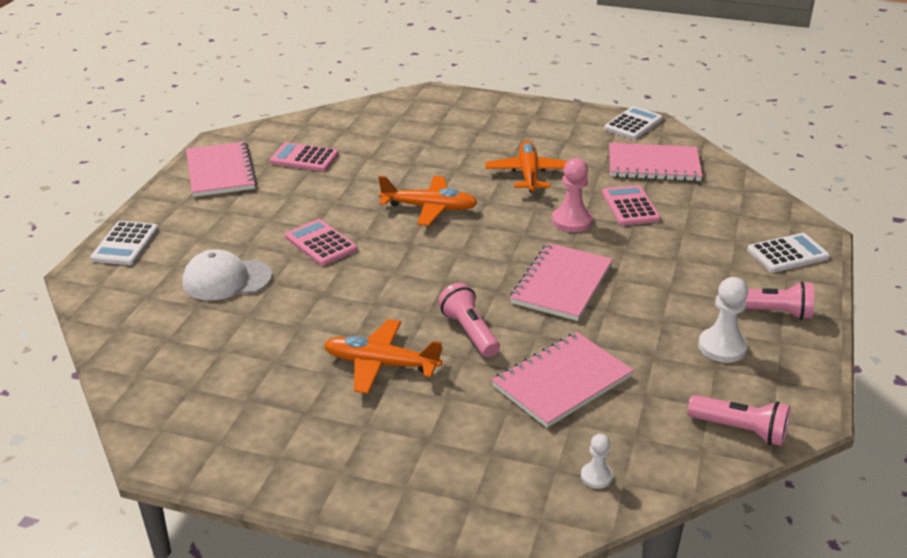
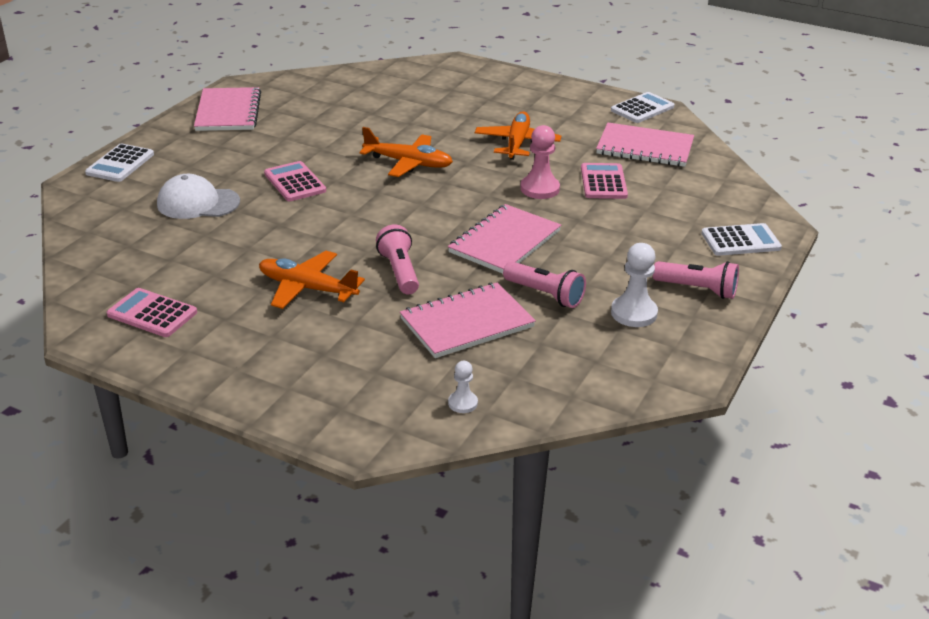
camera: 10 degrees right, 0 degrees up
(304, 158) = (310, 108): pink calculator -> pink calculator (152, 313)
(740, 430) = (616, 384): pink flashlight -> pink flashlight (545, 295)

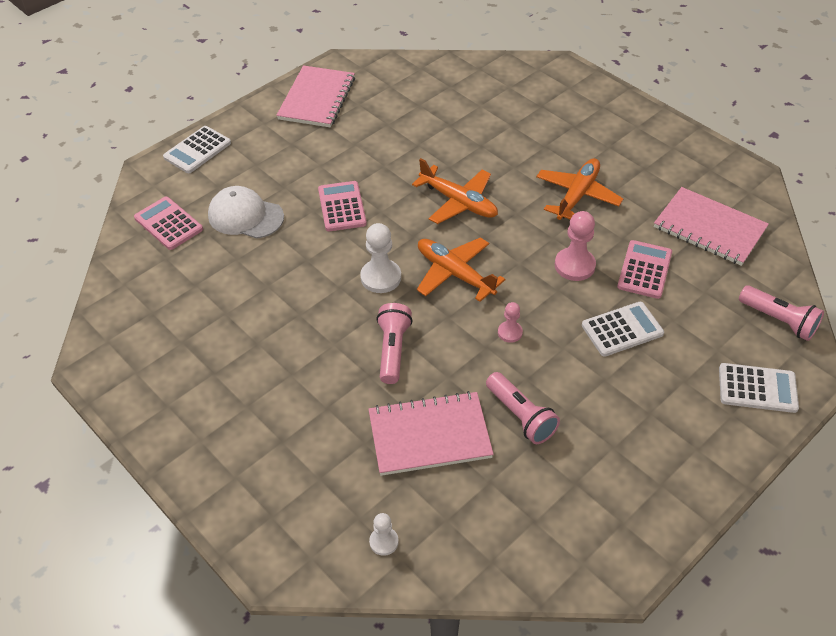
camera: 20 degrees right, 15 degrees up
(152, 313) = (155, 351): pink calculator -> pink calculator (168, 224)
(307, 288) = (300, 351): orange plane -> orange plane (454, 273)
(504, 242) = (510, 332): pink notebook -> pink pawn
(634, 313) = (600, 464): white pawn -> white pawn (381, 277)
(642, 109) = (730, 170): white calculator -> white calculator (622, 329)
(697, 289) = (681, 448): pink flashlight -> pink flashlight (778, 320)

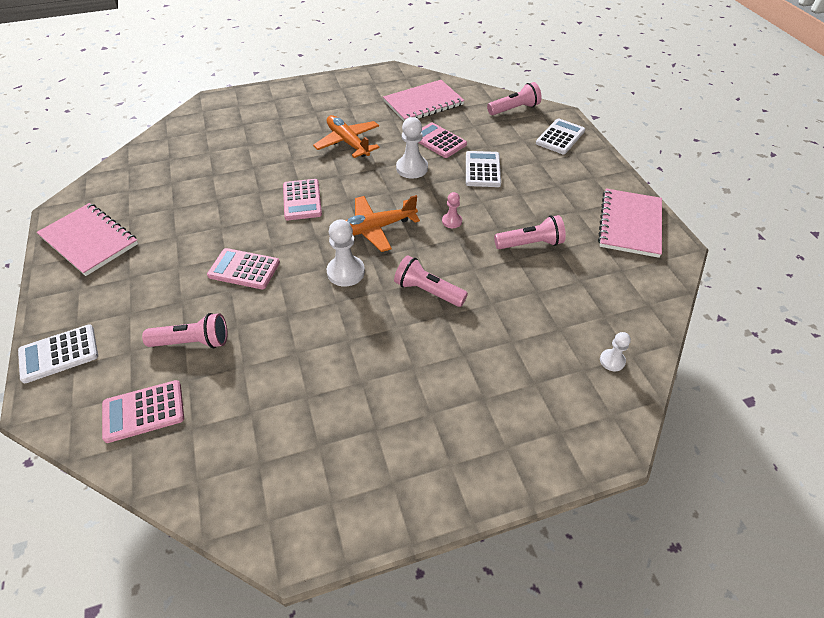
camera: 65 degrees left, 0 degrees up
(197, 150) = (59, 354): white calculator -> white calculator turned 90 degrees clockwise
(245, 216) = (192, 342): white cap -> pink flashlight
(429, 435) = (523, 299): pink notebook -> pink notebook (630, 224)
(458, 202) = (302, 200): orange plane -> pink calculator
(574, 265) = (412, 168): pink pawn -> white pawn

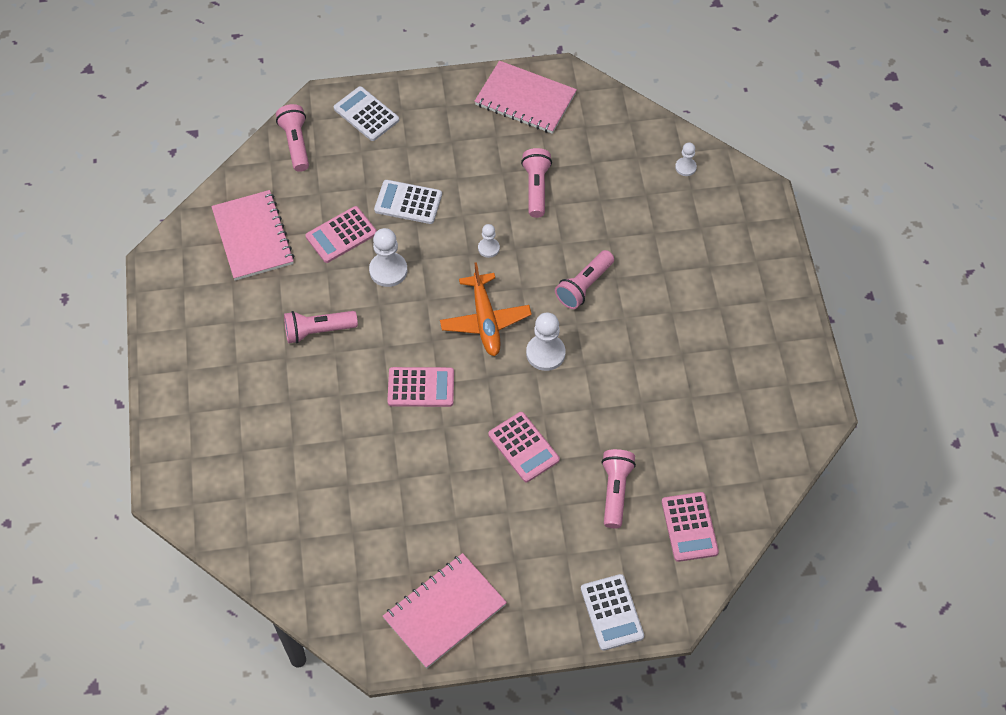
camera: 80 degrees left, 10 degrees up
(244, 269) = (523, 447): pink calculator -> pink calculator turned 60 degrees counterclockwise
(348, 142) = (318, 331): orange plane -> pink flashlight
(452, 221) = (488, 248): pink pawn -> white pawn

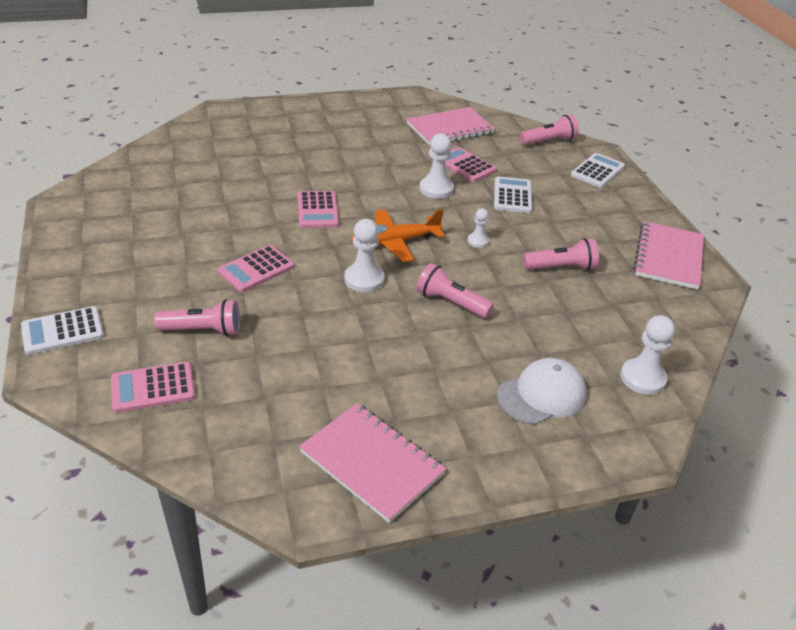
camera: 80 degrees right, 20 degrees down
(318, 331) = (367, 160): pink flashlight -> none
(444, 611) = (90, 231): pink notebook -> pink notebook (372, 463)
(685, 167) = (642, 378): white pawn -> white pawn, size x1.73
(703, 241) = (542, 395): none -> white cap

